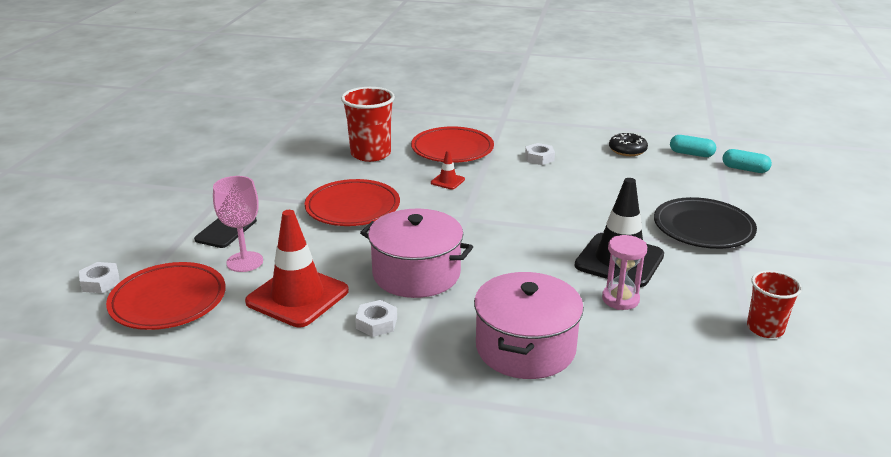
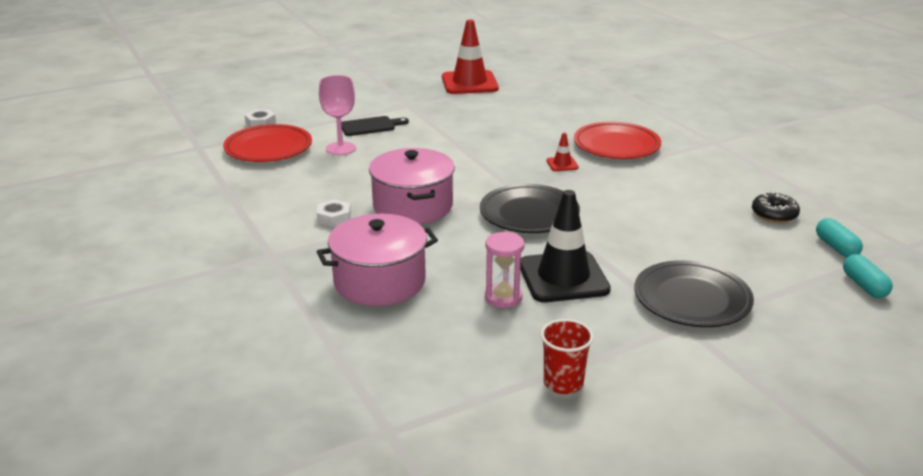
camera: 50 degrees right, 0 degrees up
(297, 296) = (327, 181): red traffic cone -> red traffic cone (469, 83)
(352, 208) = (461, 150): red plate -> none
(370, 154) = (549, 122): red cup -> none
(506, 230) = (529, 214): none -> black plate
(539, 158) = (674, 183): white nut -> none

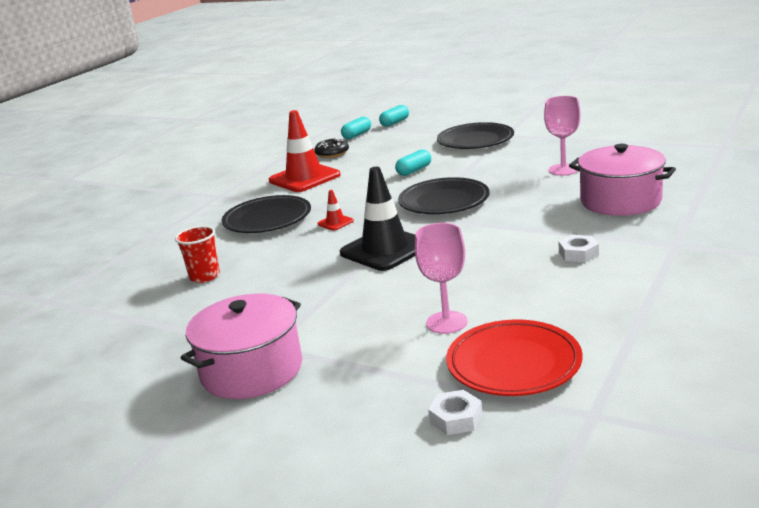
camera: 120 degrees left, 5 degrees down
(370, 126) = (364, 337): black cutting board -> none
(412, 206) = (503, 237): pink pot -> pink pot (252, 370)
(469, 83) = (147, 346): red traffic cone -> red traffic cone (304, 178)
(503, 298) = (563, 170): pink hourglass -> pink goblet
(563, 277) = (510, 167): black traffic cone -> black traffic cone (385, 249)
(563, 383) = (606, 136): red cup -> red cup (204, 276)
(616, 145) = (267, 219): red plate -> black plate
(639, 231) = (414, 171): none -> turquoise capsule

